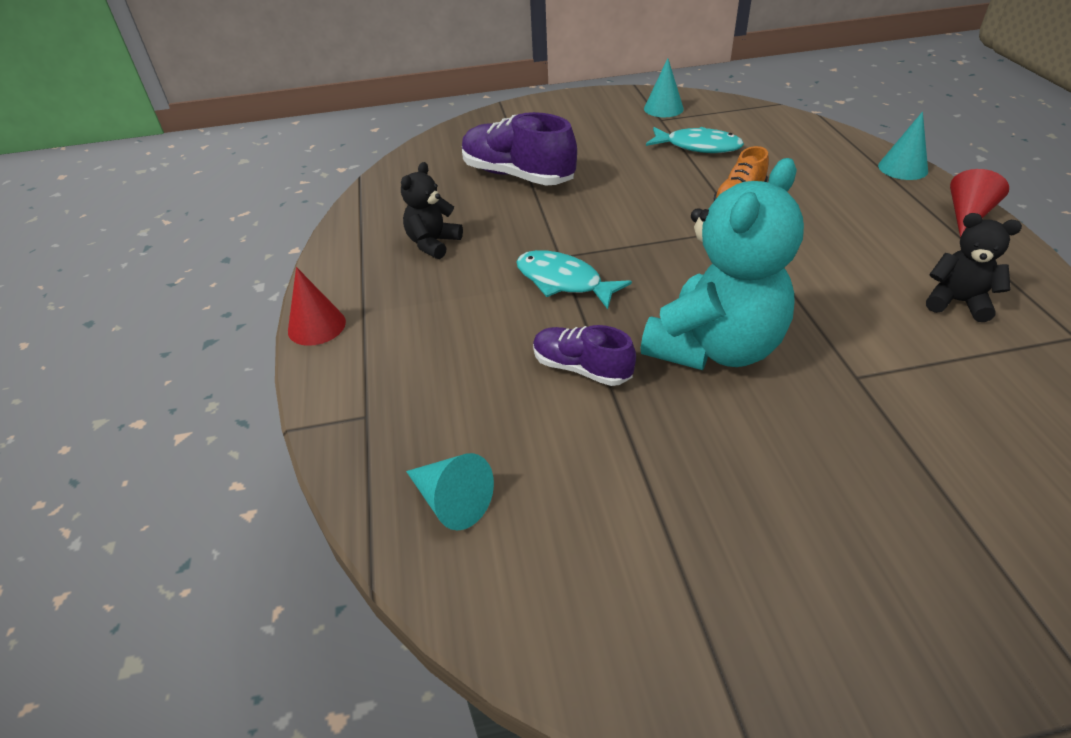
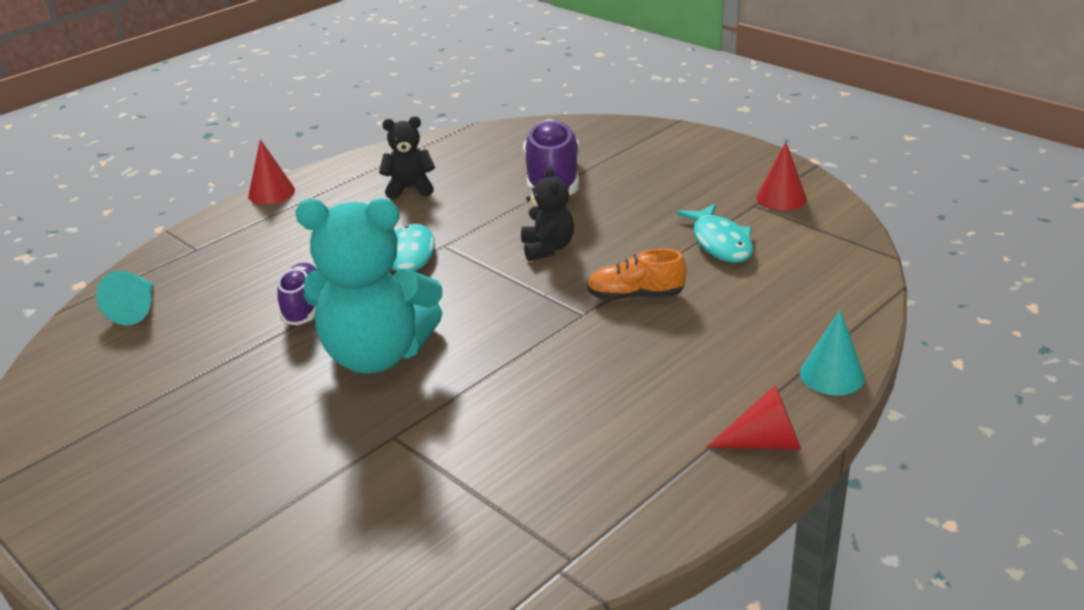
camera: 55 degrees right, 10 degrees down
(663, 108) = (781, 198): turquoise cone -> red cone
(957, 302) = (568, 469): black teddy bear -> black teddy bear (547, 248)

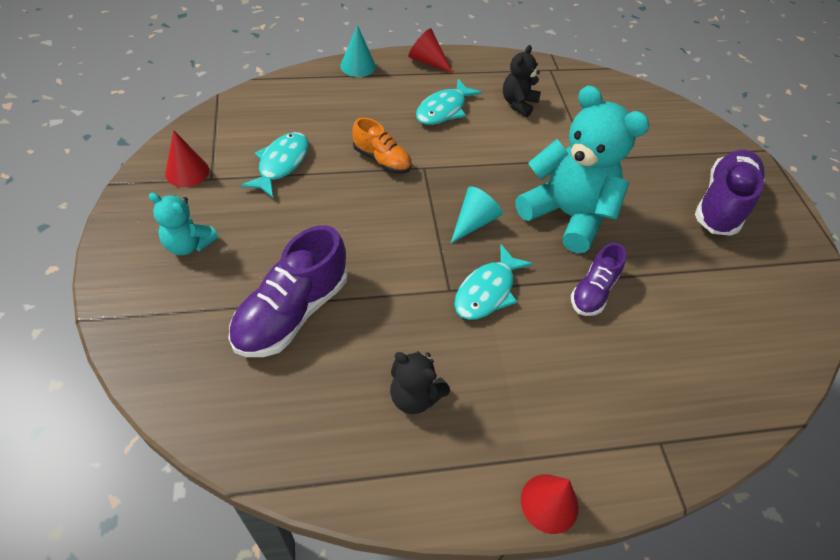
camera: 150 degrees left, 20 degrees up
(136, 309) = (727, 378): turquoise cone -> turquoise cone (474, 222)
(164, 479) = (722, 204): none -> purple shoe
(547, 248) = (385, 234): black teddy bear -> black teddy bear (518, 103)
(646, 387) = (444, 109): none -> turquoise fish
(687, 170) = (189, 244): none -> turquoise teddy bear

